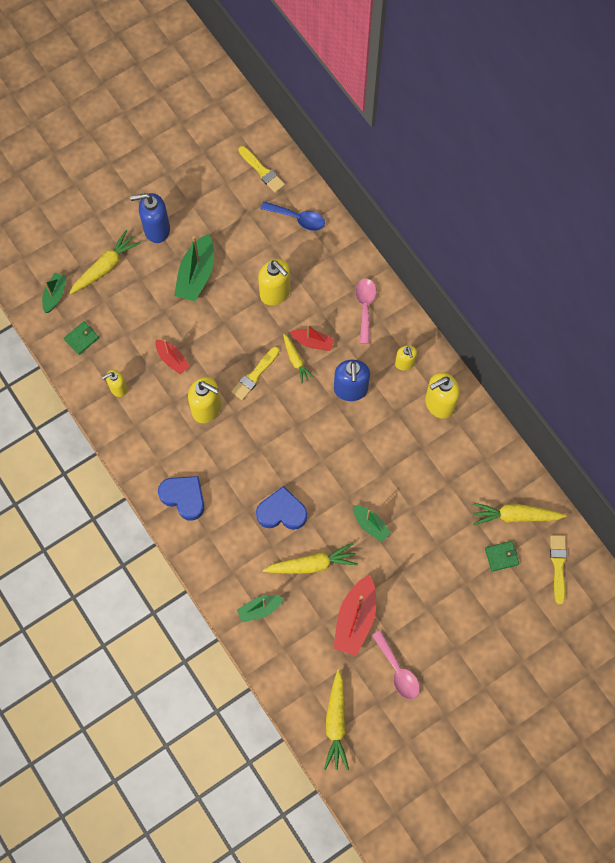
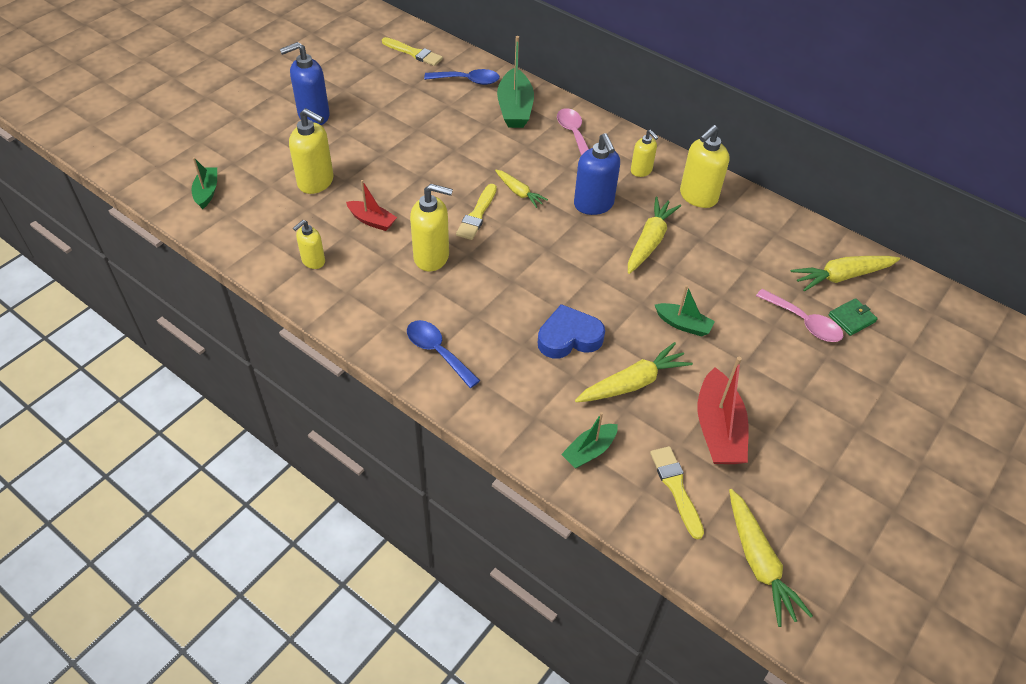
camera: 20 degrees left, 20 degrees down
(82, 339) = (252, 224): green wallet -> none
(105, 267) = (262, 156): yellow carrot -> yellow carrot (649, 241)
(184, 497) = (437, 352): blue heart -> blue spoon
(196, 275) = (373, 144): green boat -> green boat (515, 108)
(275, 293) = (469, 141): yellow soap dispenser -> yellow soap dispenser (316, 182)
(313, 342) = (531, 173): red boat -> none
(398, 670) = (803, 474): pink spoon -> pink spoon (804, 322)
(558, 566) = (920, 312): yellow brush -> yellow brush (676, 488)

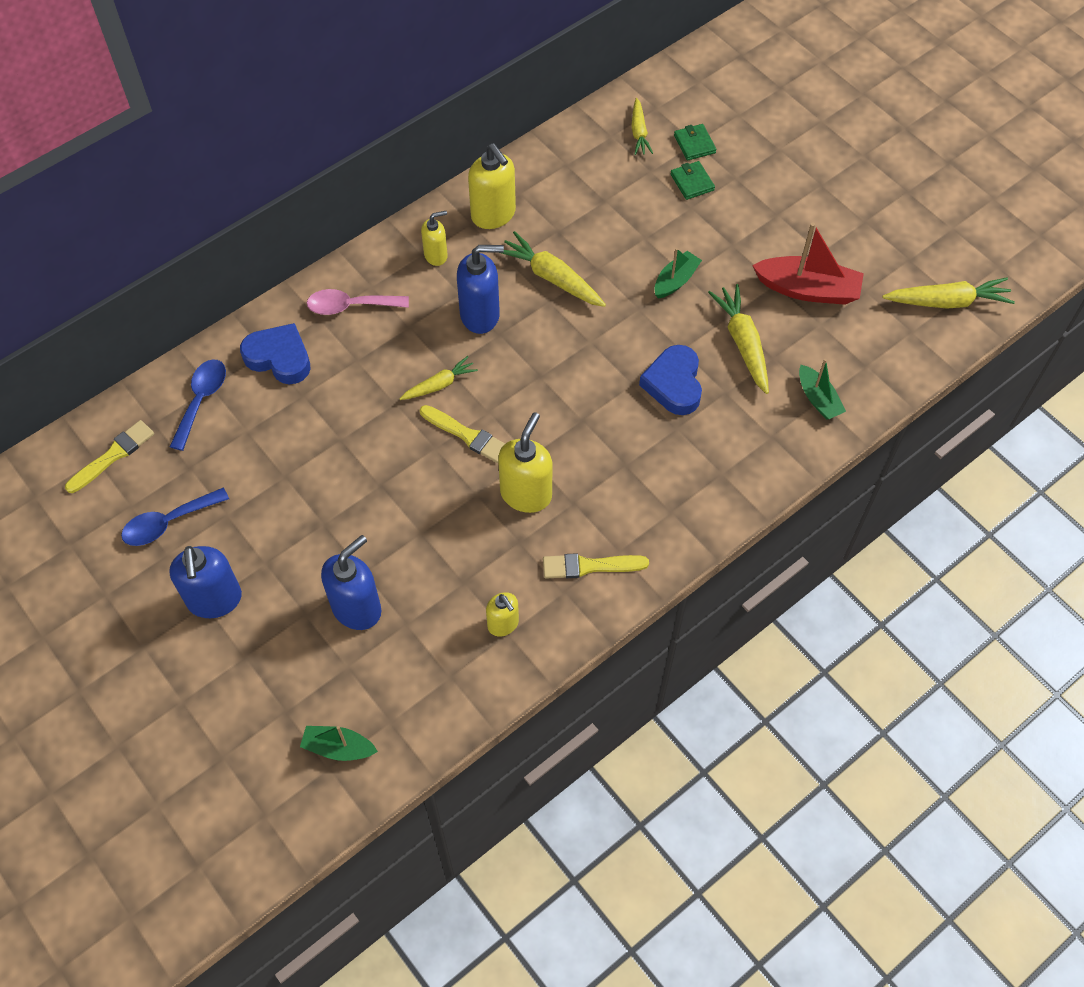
camera: 75 degrees left, 10 degrees up
(316, 182) = (357, 608): yellow soap dispenser -> blue soap dispenser
(372, 221) = (448, 550): red boat -> none
(437, 352) = (671, 510): blue spoon -> blue spoon (168, 523)
(515, 108) = (279, 358): green boat -> blue heart
(676, 488) = (867, 340): yellow brush -> yellow brush (590, 566)
(804, 322) = (692, 182): pink spoon -> green wallet
(842, 276) = (639, 132): yellow carrot -> yellow carrot, size x0.62

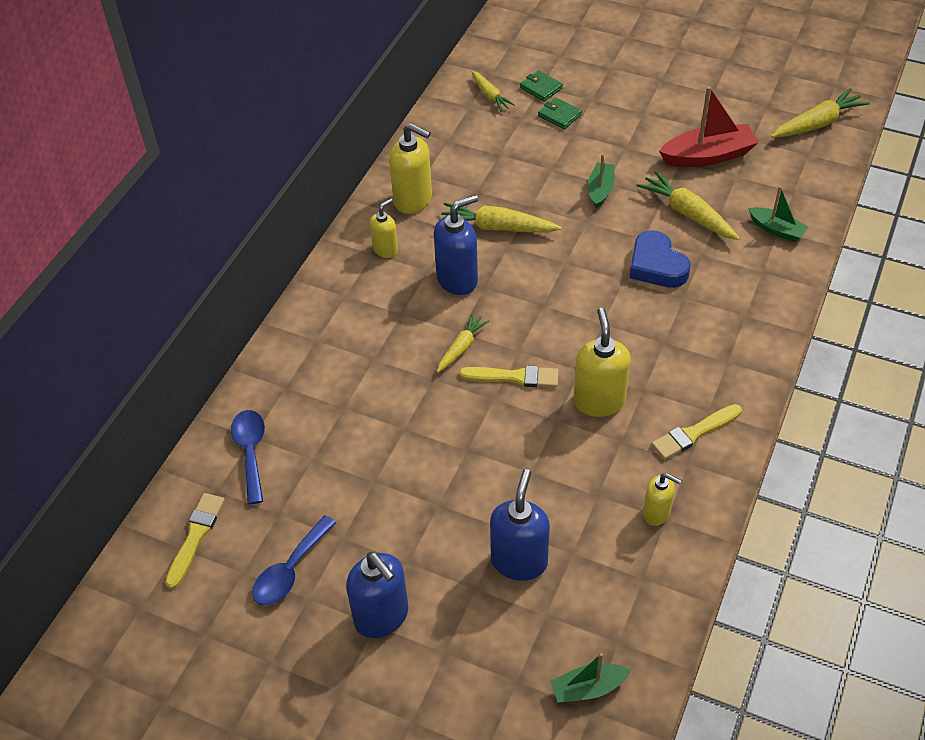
camera: 25 degrees left, 10 degrees down
(279, 358) = (301, 386): blue heart -> none
(350, 306) = (337, 318): pink spoon -> none

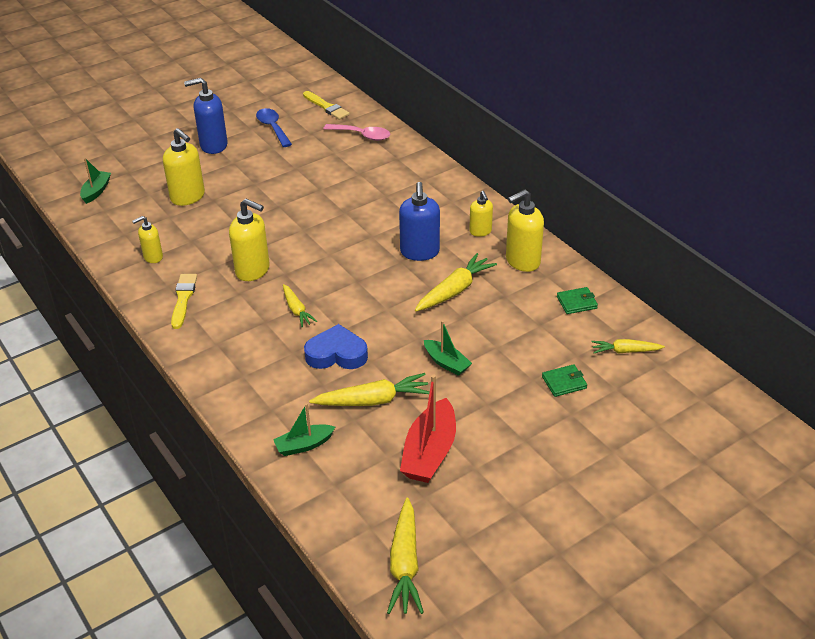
camera: 120 degrees right, 10 degrees down
(251, 452) = (362, 135): blue spoon -> pink spoon
(461, 347) = (357, 232): yellow carrot -> yellow carrot (297, 310)
(514, 377) = (310, 244): yellow brush -> none
(519, 561) = (188, 197): blue soap dispenser -> yellow soap dispenser
(541, 88) = (613, 388): green wallet -> green wallet (576, 302)

